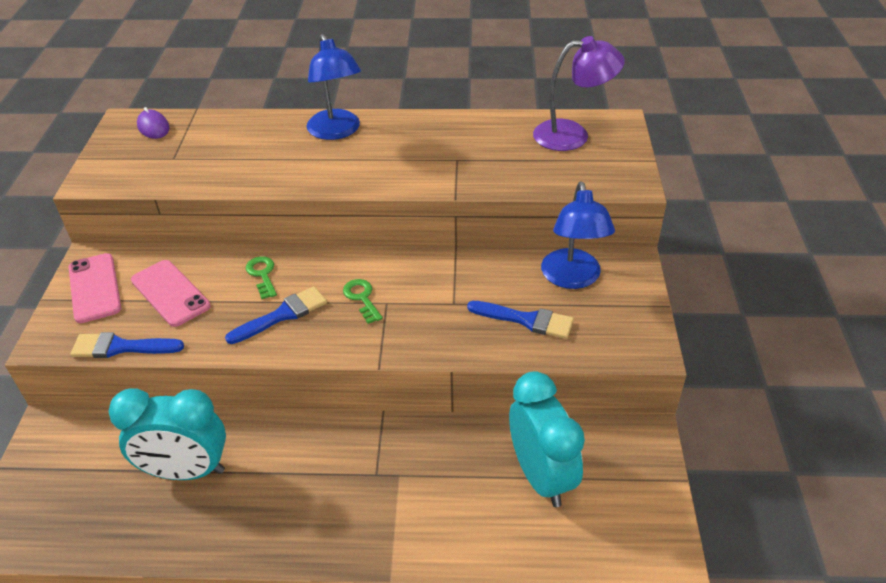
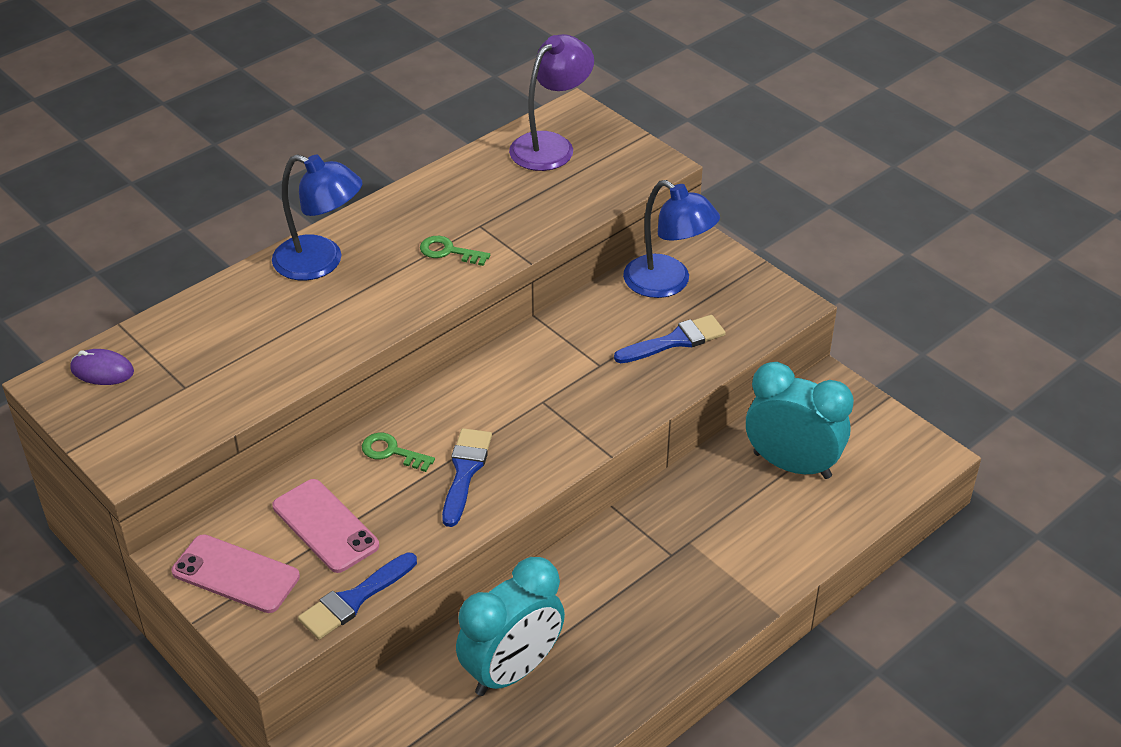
camera: 45 degrees left, 0 degrees up
(170, 293) = (325, 526): pink phone -> pink phone turned 45 degrees clockwise
(362, 298) = (515, 411): green key -> green key (448, 251)

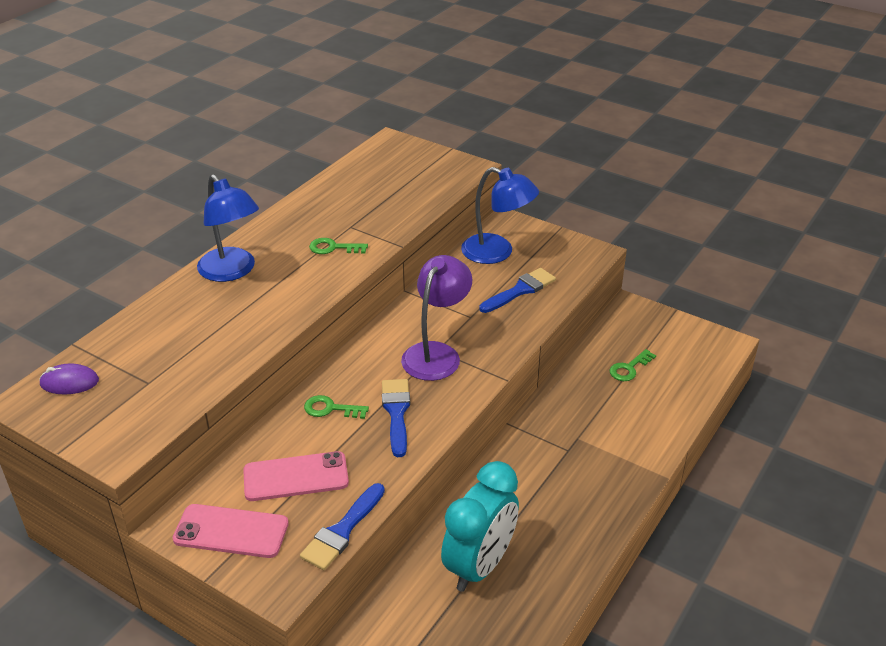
camera: 15 degrees left, 5 degrees down
(321, 263) = (232, 271): blue lamp -> blue lamp turned 45 degrees clockwise
(325, 526) = (296, 477): pink phone -> pink phone turned 45 degrees counterclockwise
(551, 145) = (382, 166): purple lamp -> purple lamp (436, 353)
(792, 465) = (629, 368): turquoise clock -> green key

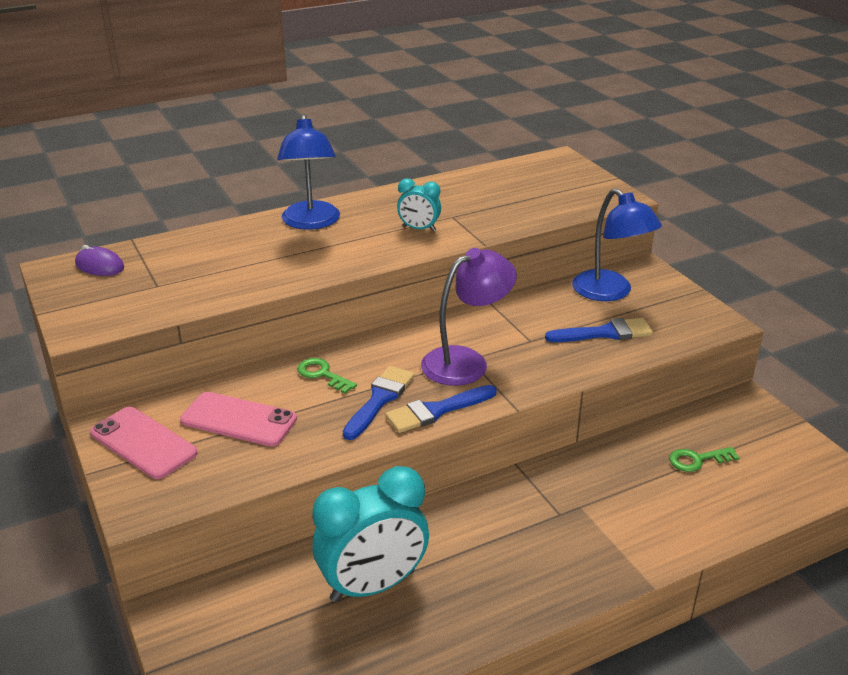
camera: 30 degrees right, 5 degrees down
(333, 248) = (419, 229): green key -> turquoise clock
(342, 531) = (235, 482): blue brush -> blue brush (436, 411)

